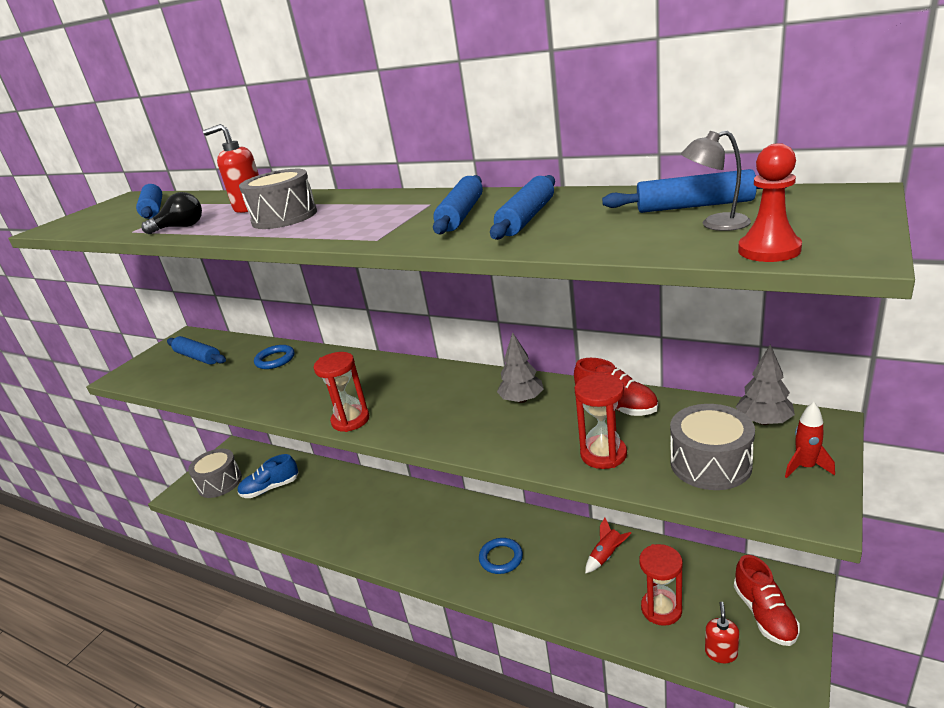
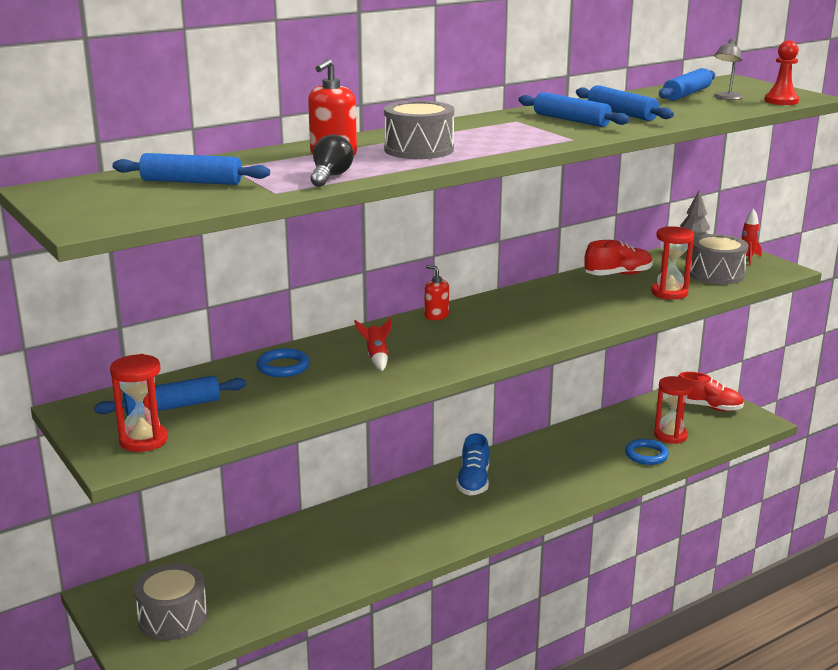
camera: 65 degrees left, 5 degrees down
(270, 488) = (251, 578): blue shoe -> blue shoe (473, 482)
(350, 420) = (487, 354): red hourglass -> red hourglass (143, 440)
(501, 558) = (548, 476): blue ring -> blue ring (646, 455)
(521, 400) = (562, 295): grey tree -> none
(606, 556) = (598, 435): red rocket -> red rocket (376, 357)
(721, 653) = (724, 432): red soap dispenser -> red soap dispenser (436, 316)

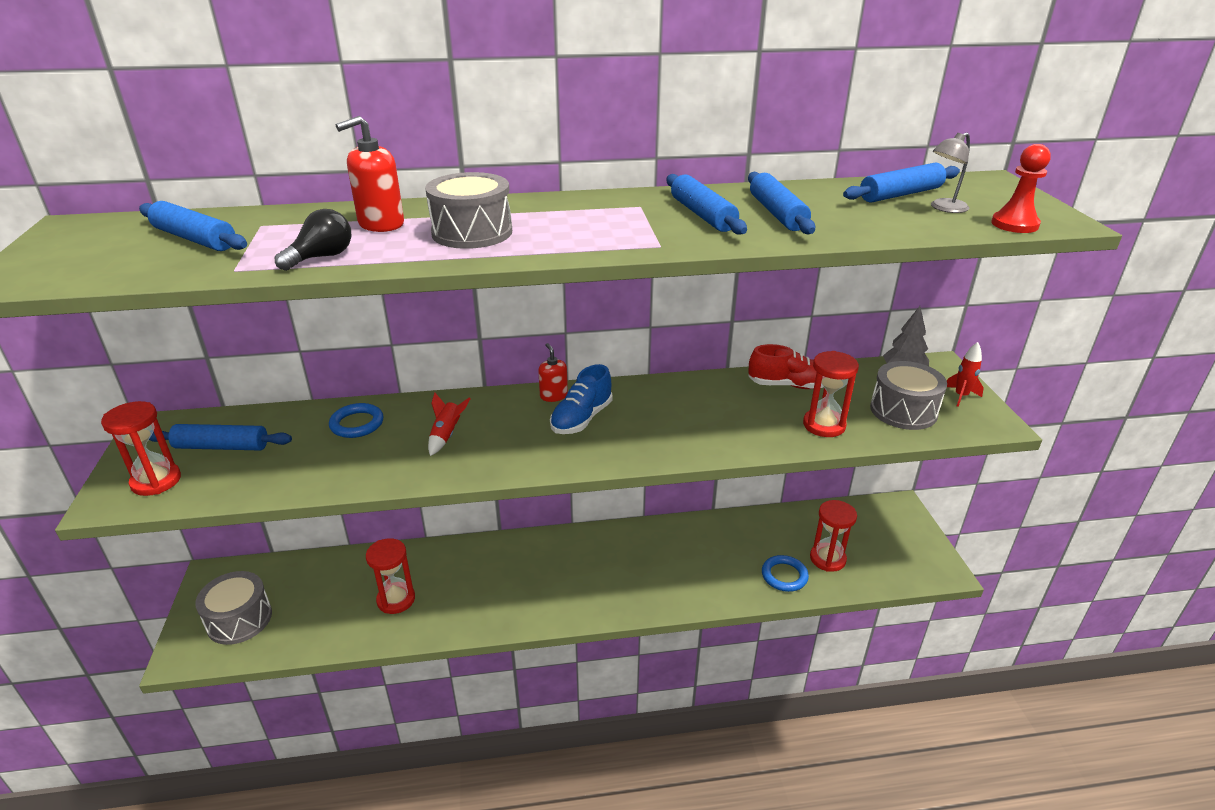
camera: 25 degrees right, 10 degrees up
(320, 560) = (396, 599): none -> red hourglass
(473, 482) = (592, 554): blue shoe -> blue shoe (581, 419)
(708, 407) = (895, 534): red shoe -> none

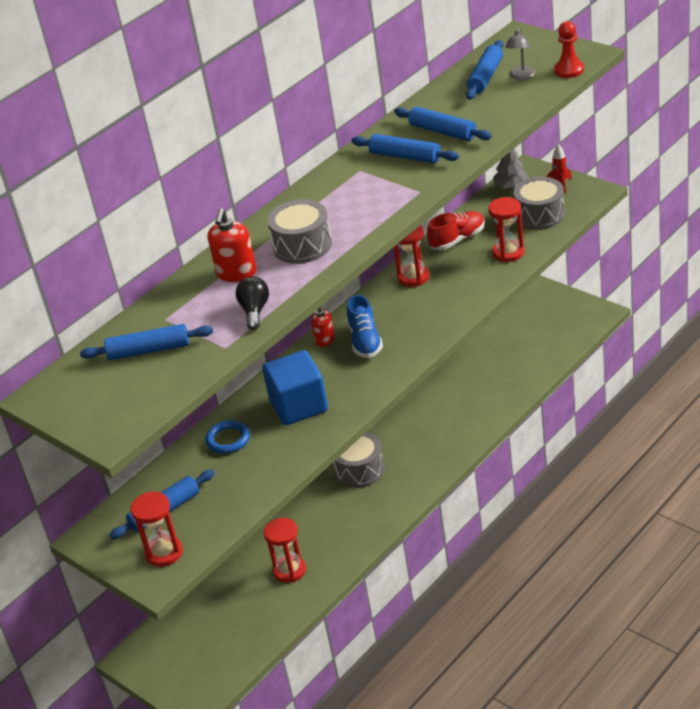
camera: 35 degrees left, 5 degrees up
(239, 619) = (199, 659): grey drum -> grey drum (359, 470)
(446, 435) = (299, 406): red rocket -> blue cube
(784, 576) = (513, 380): blue ring -> none
(827, 559) = (527, 352): red hourglass -> red hourglass (413, 277)

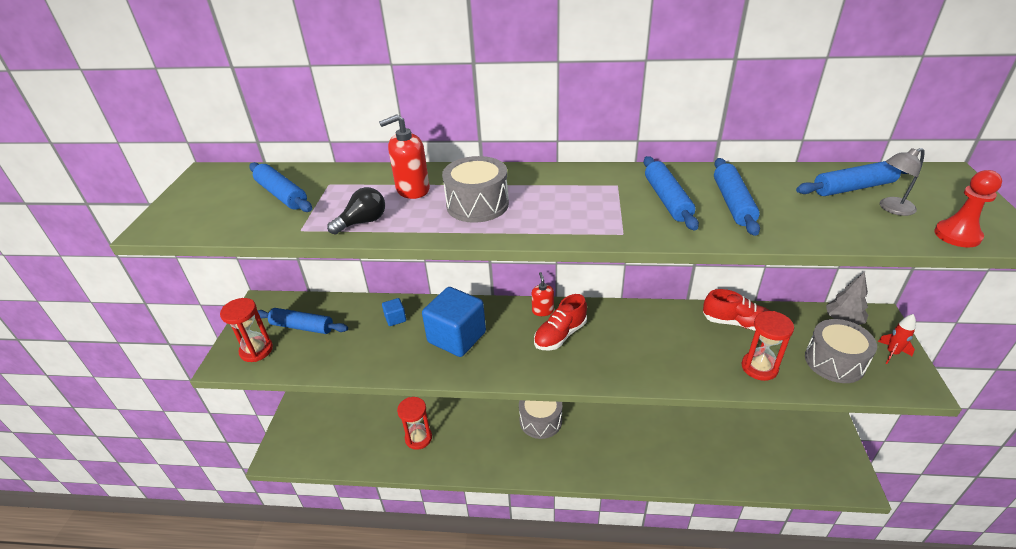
camera: 50 degrees right, 0 degrees up
(228, 439) = (395, 318): blue ring -> blue cube
(365, 341) = (560, 335): blue shoe -> red shoe
(413, 277) = (662, 321): red hourglass -> none

